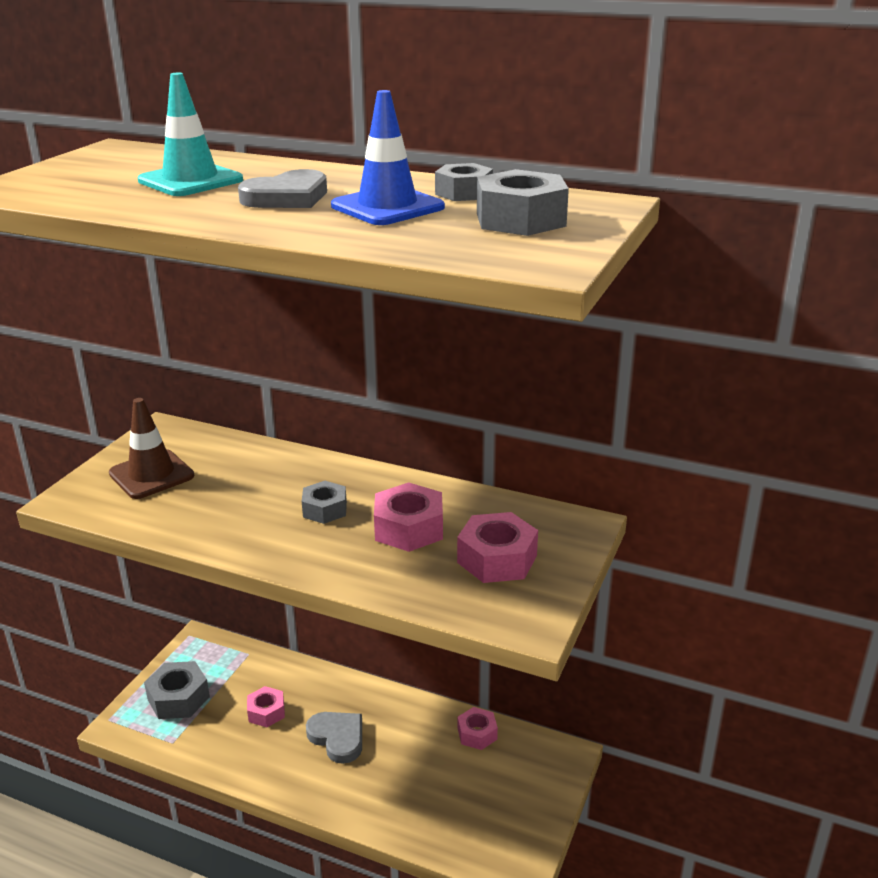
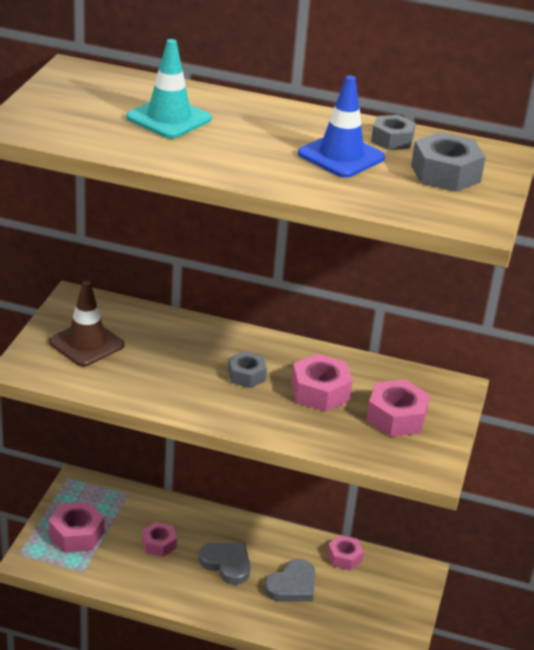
camera: 10 degrees left, 5 degrees up
(178, 698) = (76, 534): grey nut -> pink nut
(287, 197) = (258, 142): grey heart -> grey heart (292, 585)

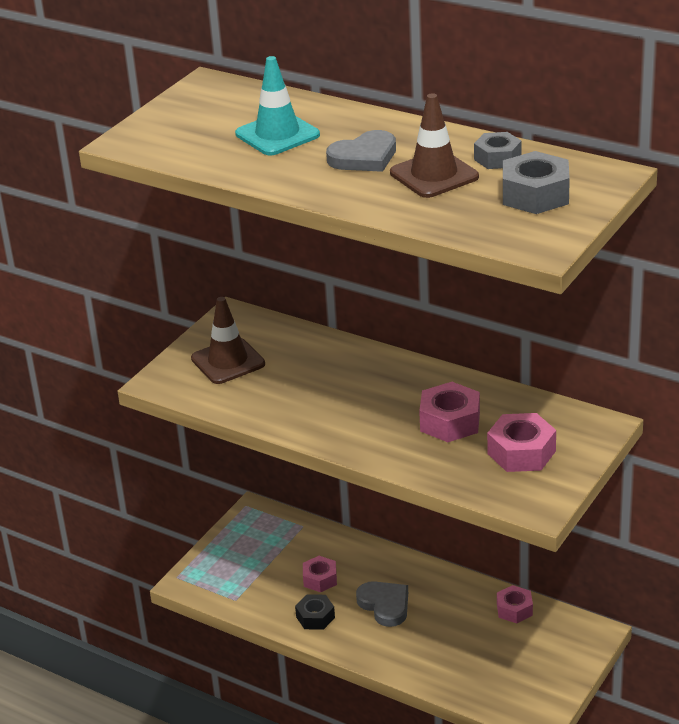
camera: 20 degrees right, 0 degrees up
(76, 534) = (239, 562): pink nut -> none
(165, 582) = (315, 617): none -> black nut
(246, 375) = (379, 401): grey nut -> none
(292, 585) = (448, 633): grey heart -> grey heart (364, 157)
(341, 156) = (434, 175): blue traffic cone -> brown traffic cone

